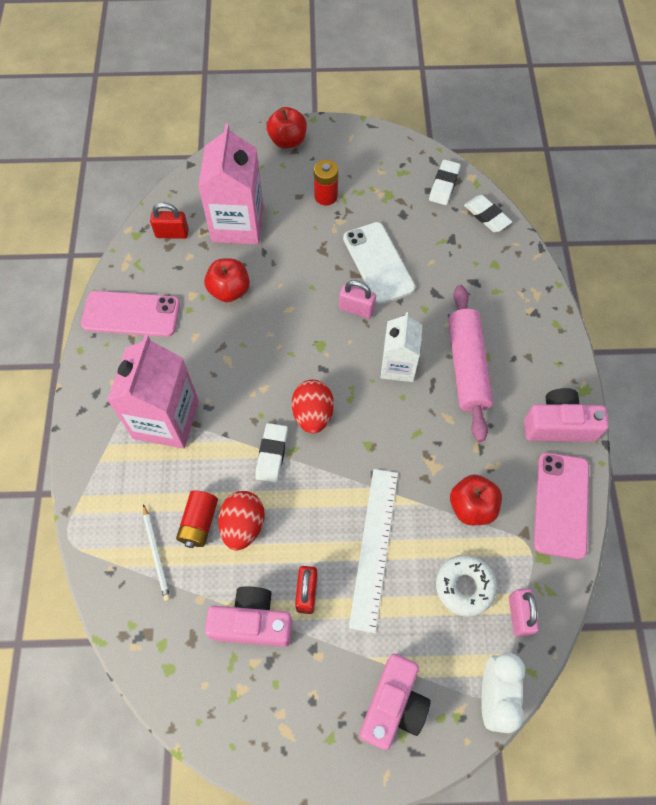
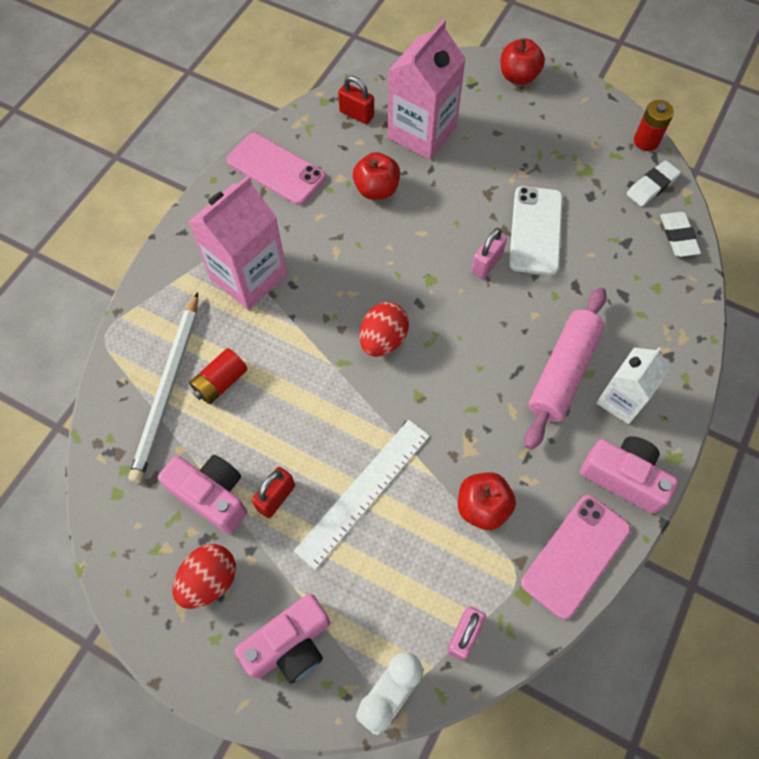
camera: 30 degrees right, 0 degrees up
(156, 554) = (168, 389): white pencil -> white pencil, size x2.01
(243, 525) = (257, 406): red egg -> red egg (209, 580)
(272, 454) = (323, 356): white eraser -> none
(326, 196) = (523, 144): red battery -> red battery (646, 141)
(356, 309) = (486, 263): pink padlock -> pink padlock turned 75 degrees clockwise
(398, 366) = (494, 336): white carton -> white carton (621, 400)
(464, 587) = (427, 577): white donut -> none

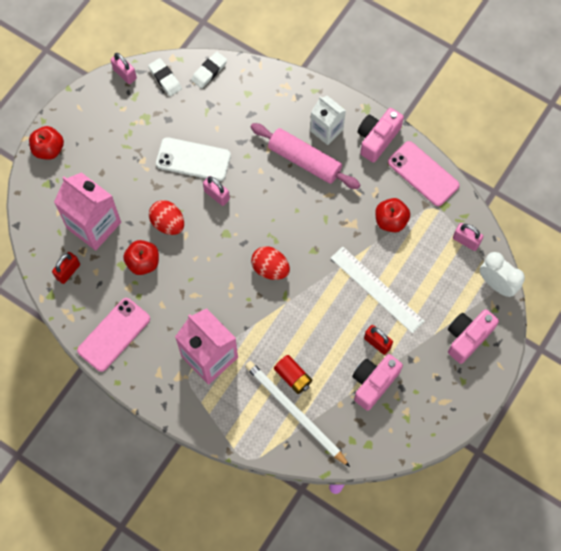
camera: 85 degrees left, 5 degrees up
(168, 389) = (295, 413): white pencil -> white pencil turned 150 degrees counterclockwise
(209, 580) = (428, 384): red egg -> red egg (168, 223)
(290, 644) = (467, 337): pink camera -> pink camera turned 105 degrees counterclockwise
(646, 141) = (125, 74): red battery -> pink padlock
(678, 236) = (209, 71): white eraser -> white eraser turned 45 degrees counterclockwise

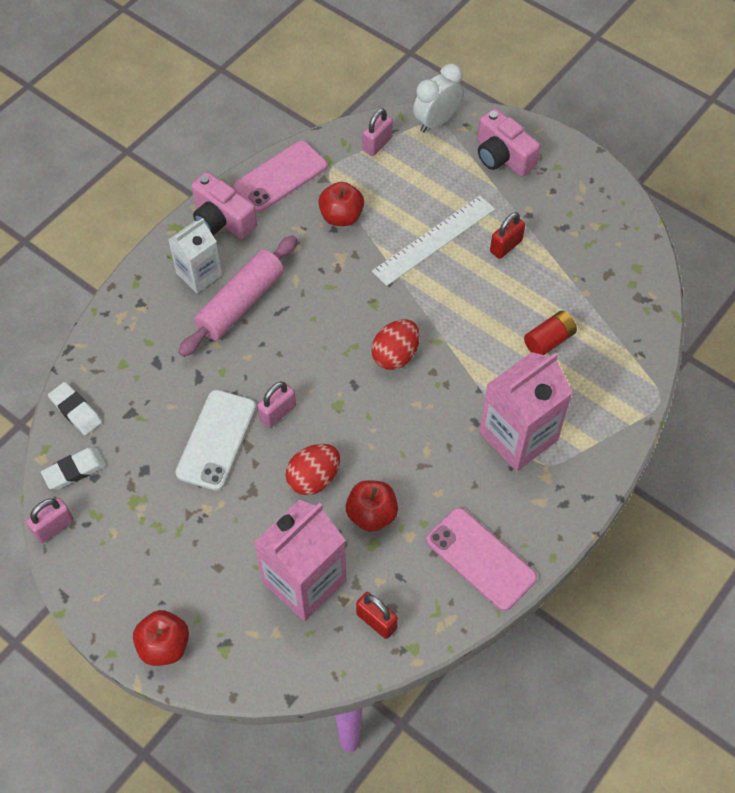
camera: 85 degrees left, 10 degrees down
(295, 413) = (597, 342): white pencil -> none
(373, 383) = (558, 255): pink camera -> none

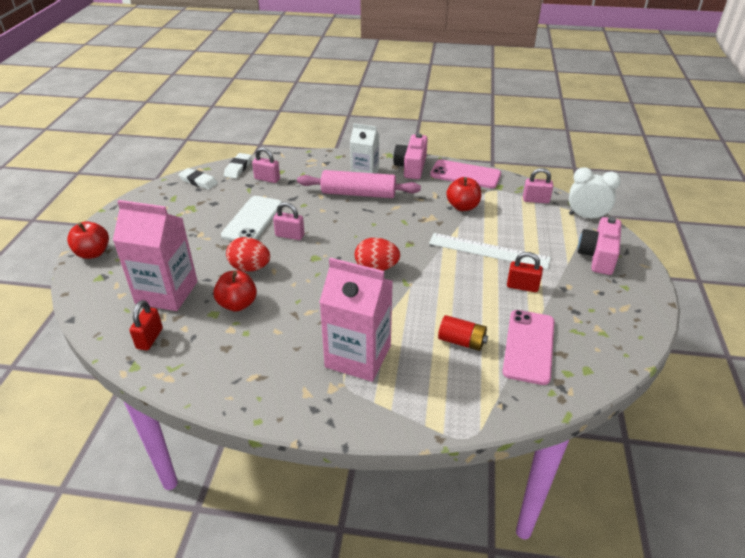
camera: 60 degrees right, 20 degrees down
(53, 527) = (157, 188): pink padlock -> pink padlock (267, 179)
(216, 440) = (252, 220): white phone -> white phone turned 60 degrees counterclockwise
(480, 559) = (232, 376): pink phone -> pink phone (529, 346)

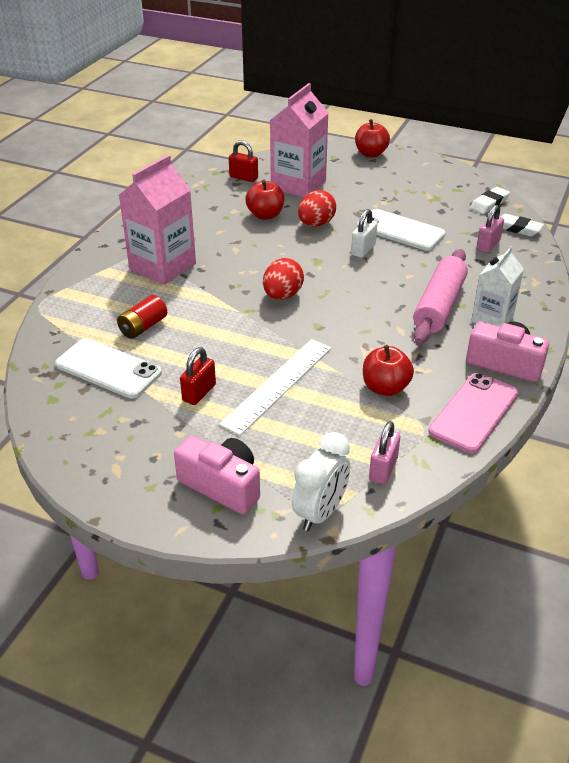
camera: 105 degrees right, 0 degrees up
(290, 235) = (363, 250): pink padlock -> white padlock
(529, 346) = (108, 369): pink phone -> white phone

